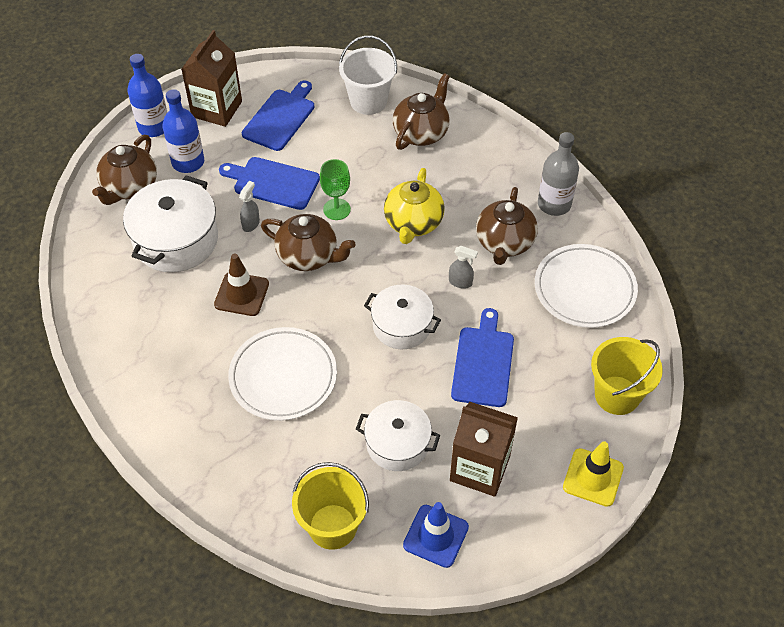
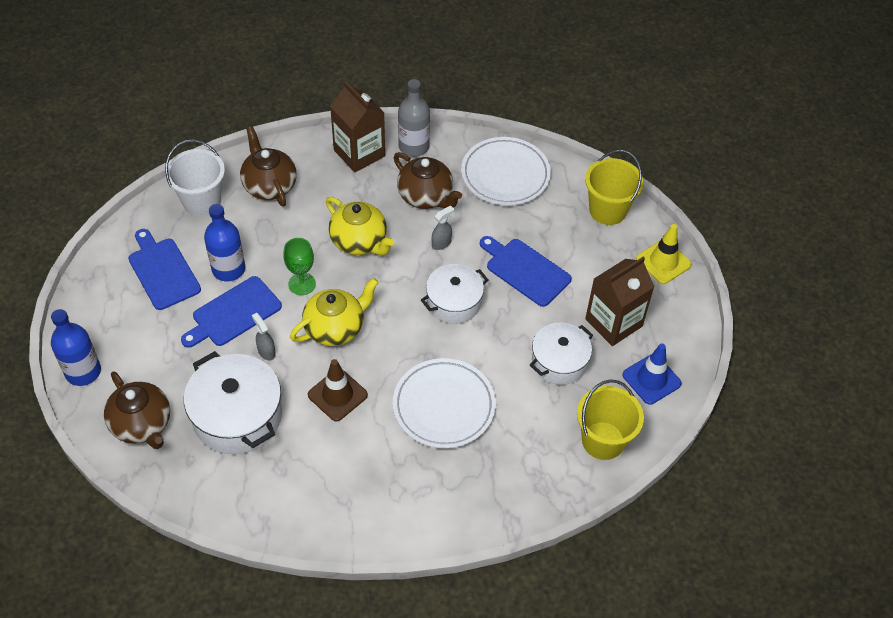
camera: 60 degrees left, 0 degrees up
(188, 162) = (152, 365): blue bottle -> blue bottle (228, 269)
(217, 109) = (107, 313): brown carton -> brown carton (359, 153)
(309, 256) = (335, 328): brown teapot -> yellow teapot

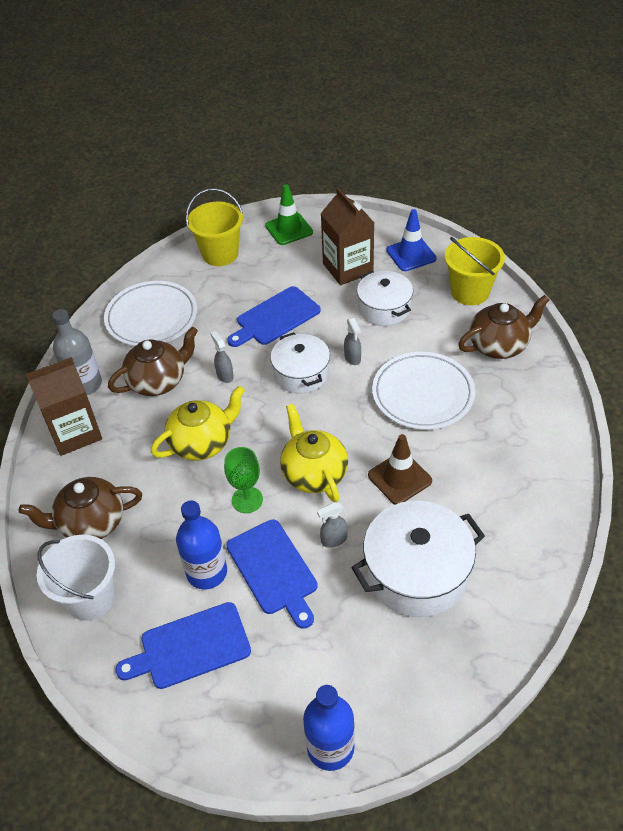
camera: 75 degrees left, 5 degrees down
(142, 424) = (418, 675): brown teapot -> brown teapot (499, 345)
(482, 341) = (352, 358): none -> grey spray bottle
(663, 262) = (289, 229): yellow traffic cone -> green traffic cone

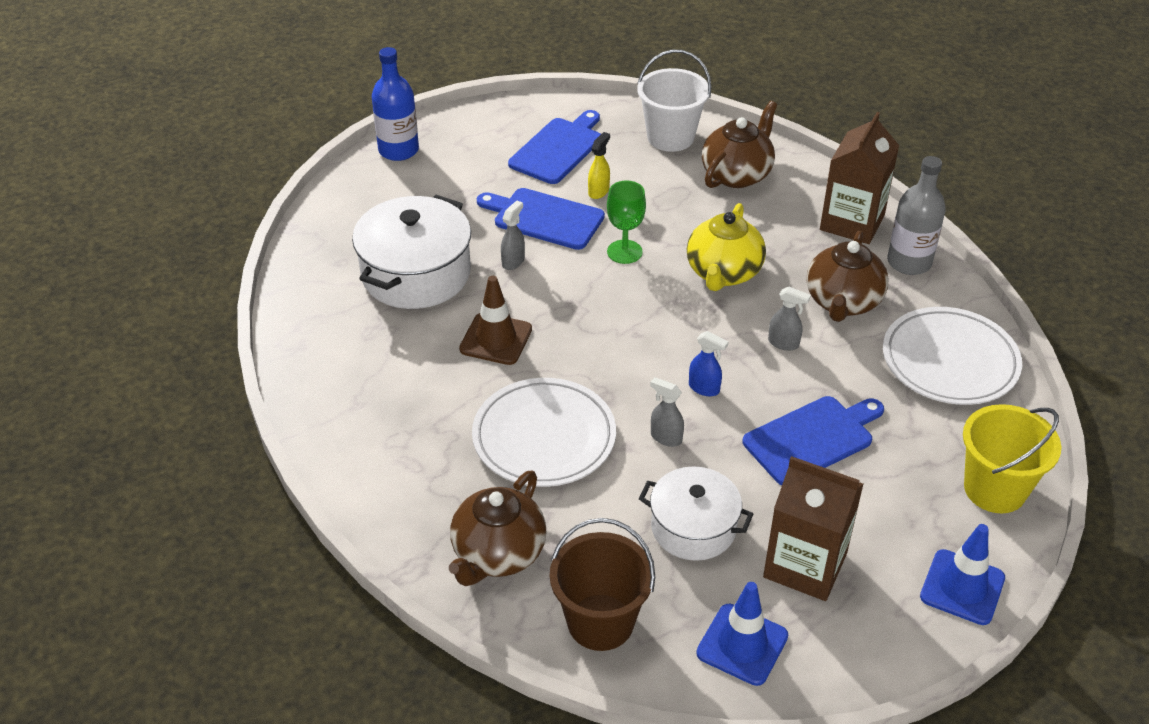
camera: 140 degrees right, 5 degrees down
(207, 572) = (599, 191): blue bottle -> yellow spray bottle
(275, 318) = (812, 438): blue cutting board -> blue cutting board turned 45 degrees clockwise
(289, 229) = (962, 587): green traffic cone -> blue traffic cone
(301, 373) = (704, 388): white pot -> blue spray bottle
(313, 473) = (585, 301): yellow teapot -> none
(470, 292) = (600, 622): yellow bucket -> brown bucket

